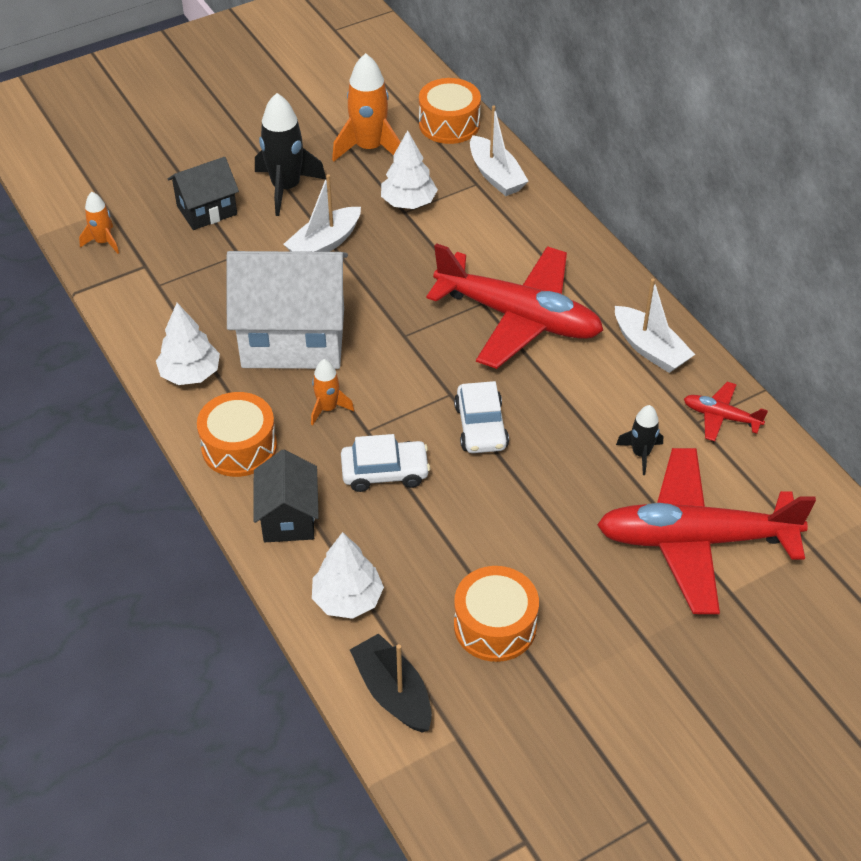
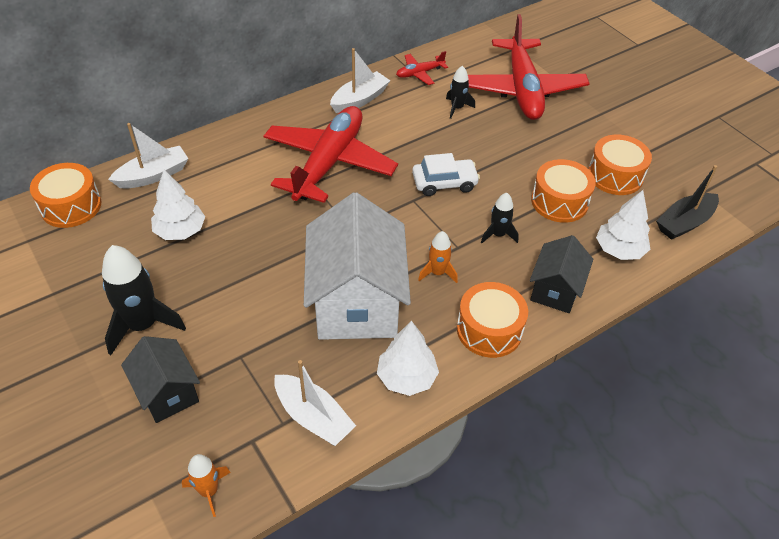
camera: 95 degrees left, 0 degrees up
(288, 517) = (555, 290): black house -> black house turned 60 degrees counterclockwise
(324, 244) = (231, 288): white boat -> white boat (313, 417)
(369, 148) = (93, 262): orange rocket -> none
(385, 472) = (498, 234): white car -> black rocket
(442, 547) = (559, 201): none -> orange drum
(721, 417) = (419, 73): red plane -> red plane turned 45 degrees clockwise

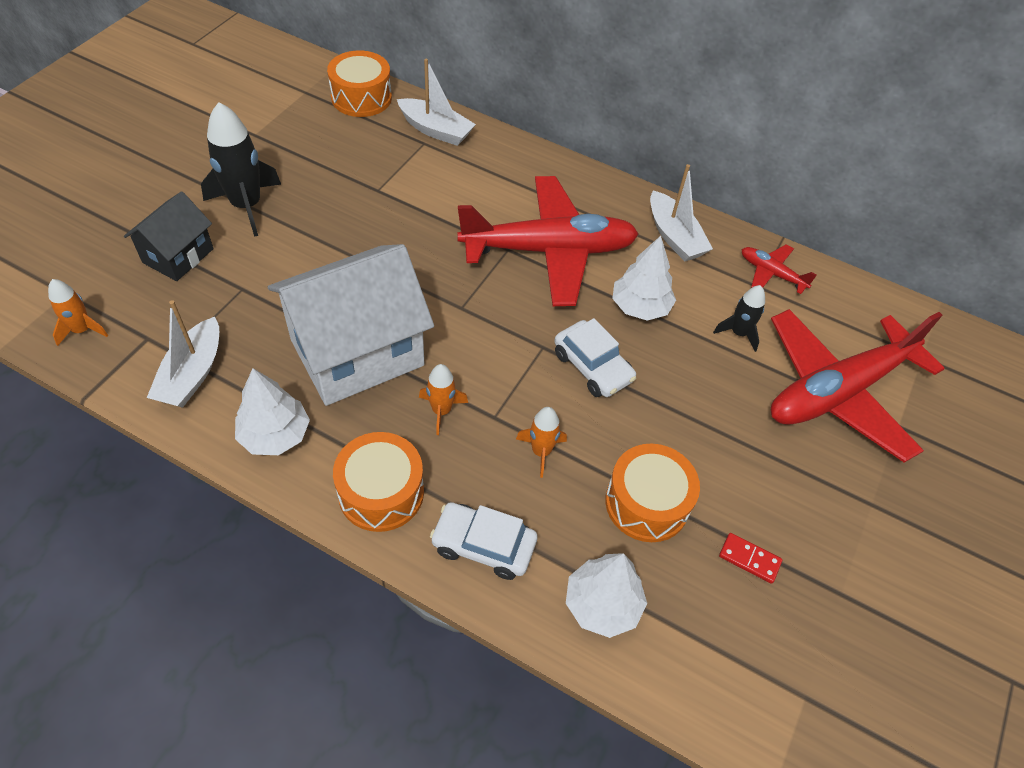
camera: 60 degrees right, 5 degrees up
(180, 231) = (375, 180): white tree -> white tree (640, 307)
(360, 100) = (674, 236): white boat -> white boat turned 45 degrees clockwise
(498, 234) = (541, 451): black rocket -> orange rocket
(555, 290) = (483, 545): black house -> white car
(615, 175) = (749, 559): orange drum -> red domino
(684, 223) = (716, 683): black boat -> none

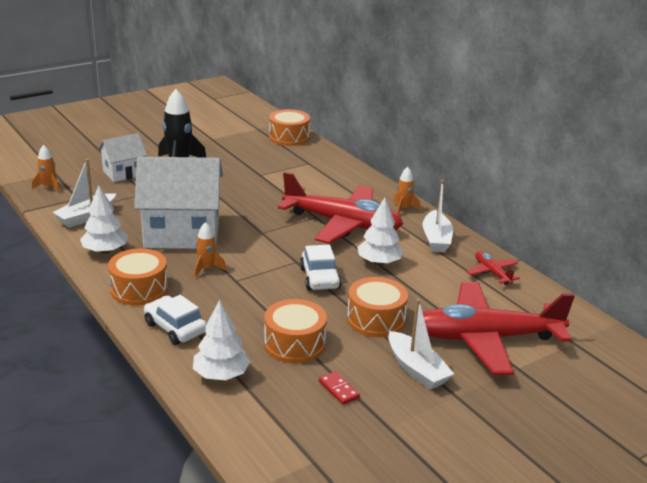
camera: 30 degrees right, 25 degrees down
(178, 255) = (124, 173): black house -> white house
(436, 130) = (321, 159): white boat -> white boat (416, 369)
(541, 451) = (249, 302): orange rocket -> orange rocket (403, 209)
(706, 414) = (376, 319): none -> orange drum
(738, 333) = (438, 292): black rocket -> none

